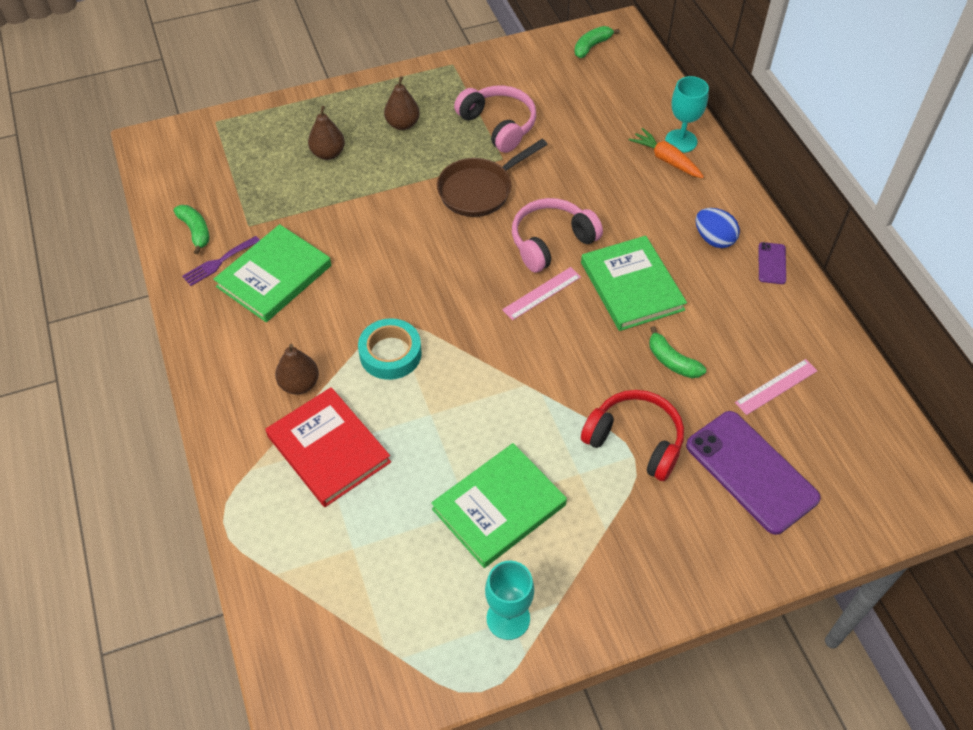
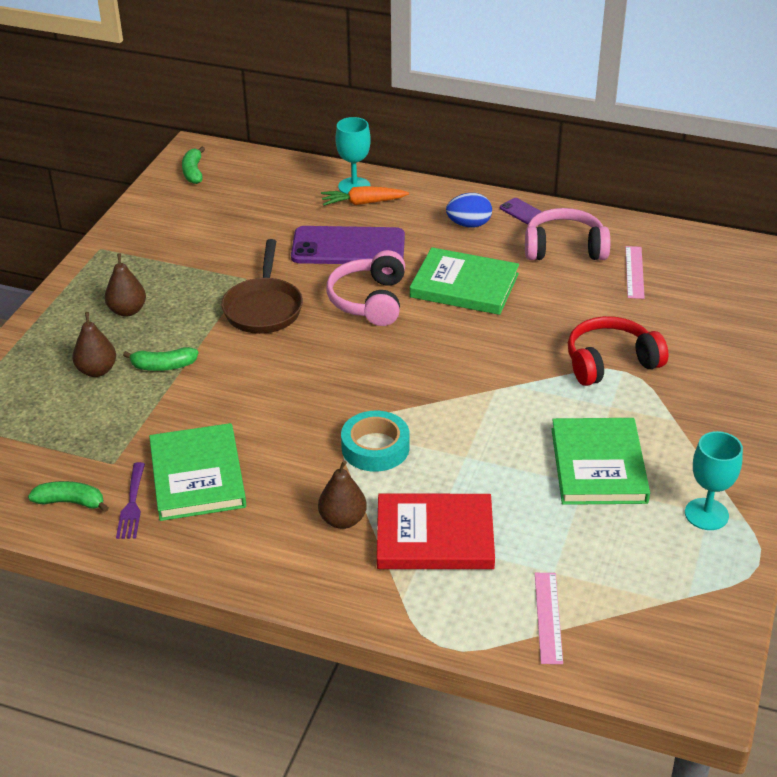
camera: 50 degrees left, 15 degrees down
(498, 125) = (207, 261): pink headphones -> pink headphones (564, 248)
(542, 293) = (415, 333): pink ruler -> pink ruler (548, 617)
(672, 361) = (558, 305): green banana -> green banana (163, 366)
(751, 471) = (695, 323): purple phone -> purple phone (348, 247)

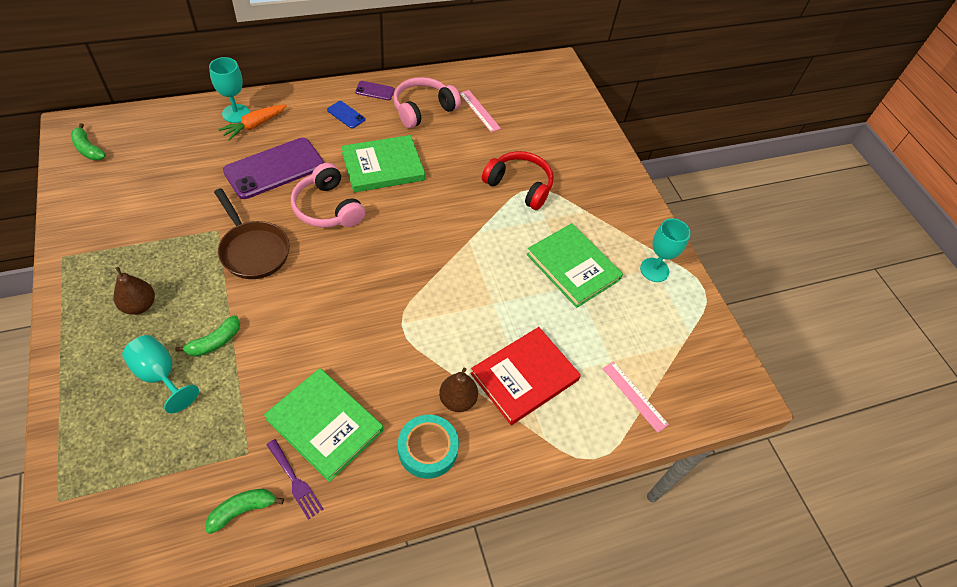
camera: 45 degrees left, 15 degrees up
(97, 370) = (160, 375): brown pear -> turquoise goblet
(375, 447) = (431, 328): turquoise tape -> turquoise tape (428, 449)
(469, 224) = (346, 115): blue egg -> blue phone
(610, 362) = (519, 186): red headphones -> red headphones turned 90 degrees clockwise

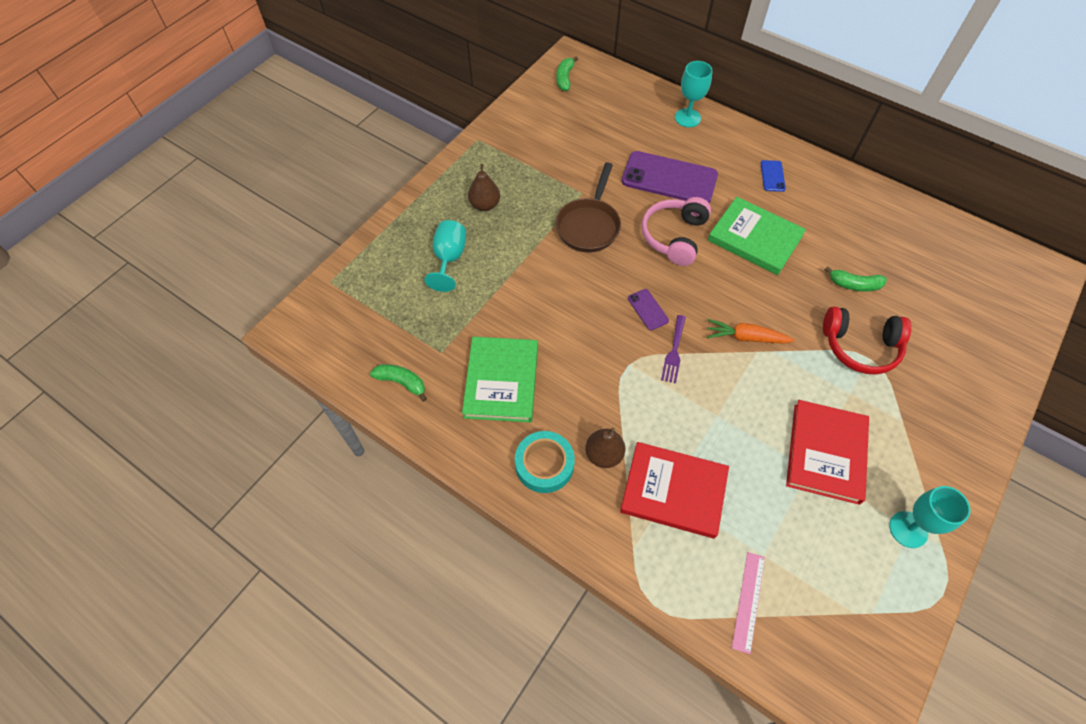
camera: 60 degrees right, 5 degrees up
(215, 342) = (499, 266): green banana -> green banana (854, 285)
(254, 125) = (691, 136): orange carrot -> orange carrot (746, 337)
(295, 481) = (446, 397): purple fork -> purple fork (674, 352)
(375, 91) = (821, 173): purple phone -> purple phone (648, 309)
(423, 109) = (847, 217): pink headphones -> none
(479, 110) = (902, 255): pink ruler -> none
(519, 186) = (860, 346): red headphones -> red headphones turned 105 degrees clockwise
(573, 267) = (826, 453): green book -> red book

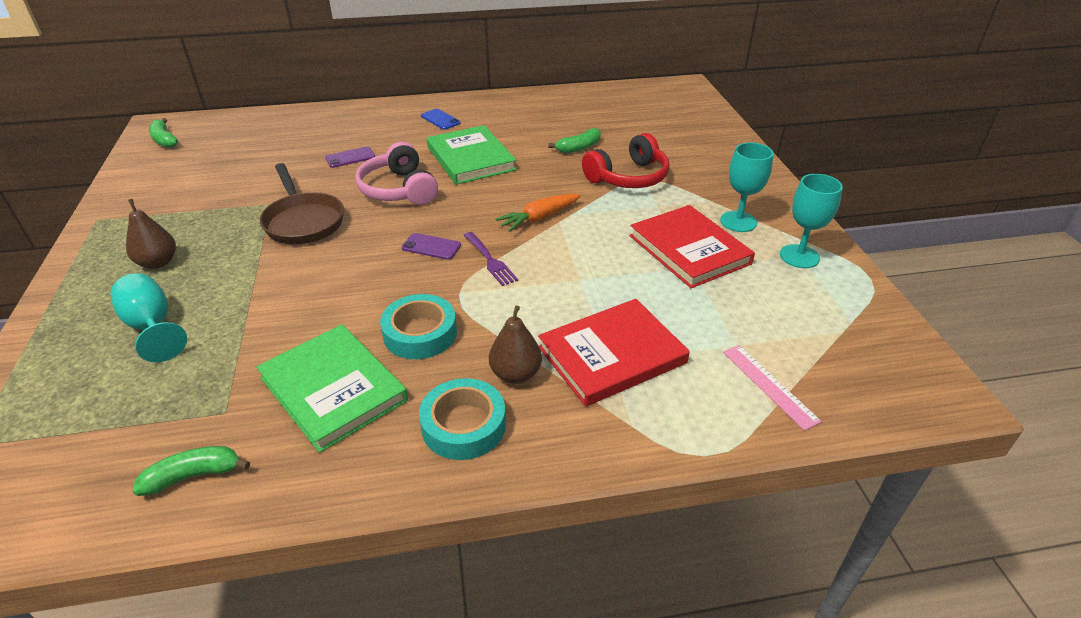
camera: 45 degrees left, 20 degrees down
(578, 378) = (420, 333): none -> turquoise tape
(669, 178) = (350, 157): purple phone -> purple phone, size x0.45
(687, 118) = (324, 117): turquoise goblet -> turquoise goblet (738, 221)
(755, 238) = (471, 158): green book -> green book turned 75 degrees clockwise

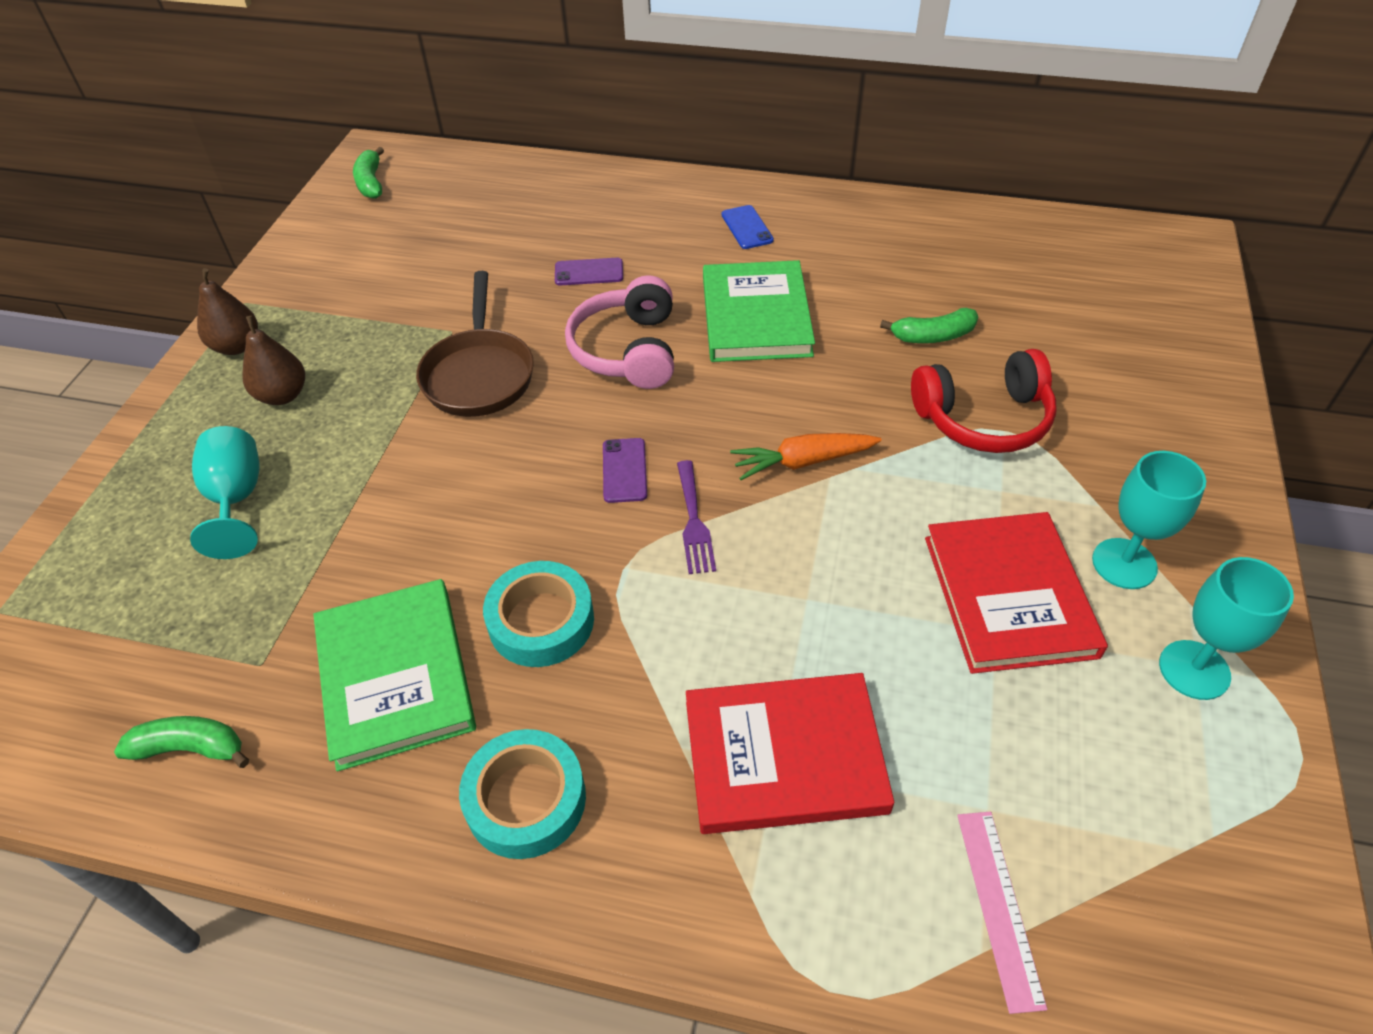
camera: 25 degrees right, 10 degrees up
(431, 247) = (624, 470): purple phone -> purple phone turned 45 degrees clockwise
(515, 374) = (633, 739): brown pear -> brown pear (237, 346)

